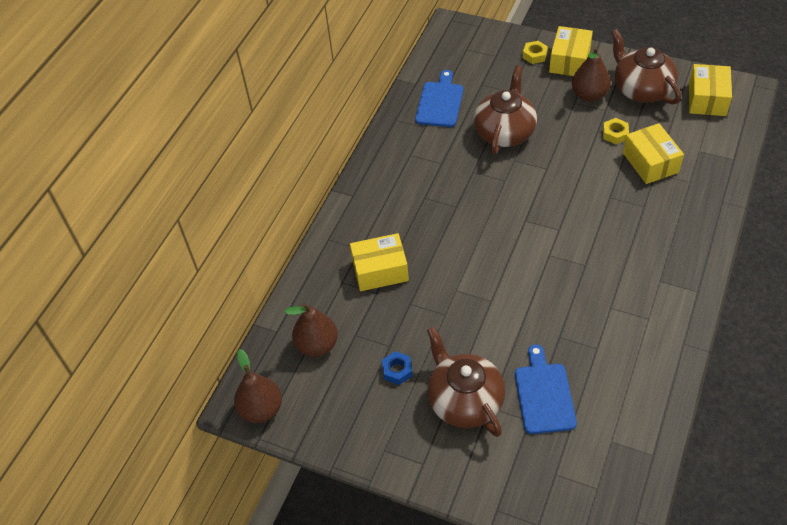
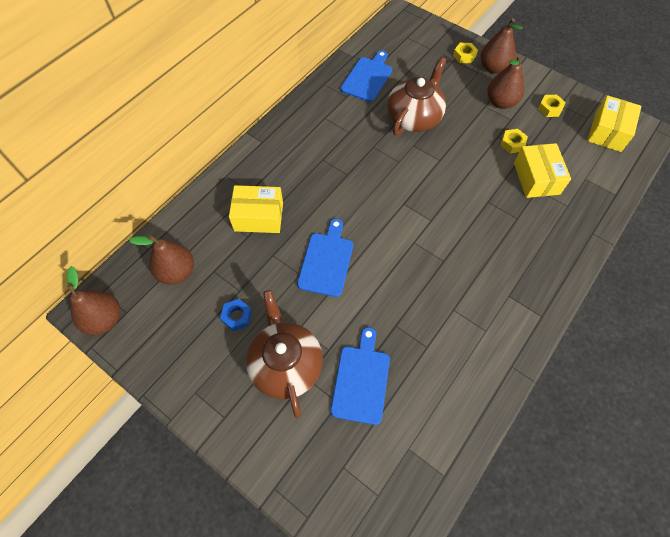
camera: 10 degrees right, 10 degrees up
(468, 295) = (326, 261): none -> blue cutting board
(569, 61) = (493, 68): yellow box -> brown pear
(641, 89) = (550, 108): brown teapot -> yellow nut

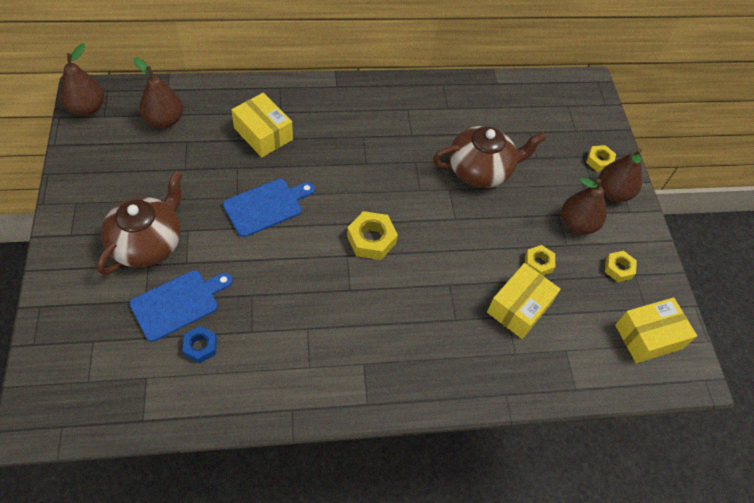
camera: 40 degrees right, 5 degrees down
(237, 316) = (161, 183): blue nut -> blue nut (200, 346)
(368, 78) = (485, 109): blue cutting board -> none
(414, 218) = (371, 239): none -> yellow nut

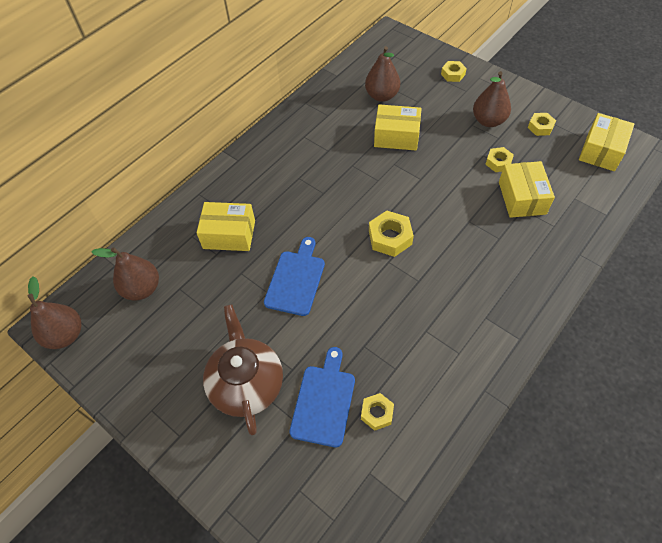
camera: 35 degrees left, 0 degrees up
(200, 346) = (377, 413): blue nut -> yellow nut
(480, 170) = (396, 136): brown teapot -> yellow box
(613, 192) = (482, 86): brown pear -> brown pear (382, 96)

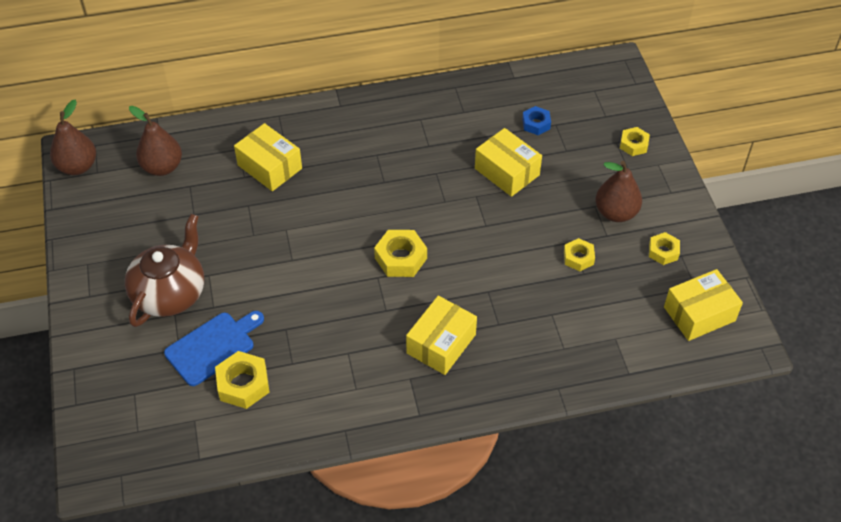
camera: 35 degrees right, 5 degrees down
(296, 280) = (286, 240): blue cutting board -> none
(377, 413) = (243, 384): yellow nut -> yellow nut, size x1.57
(382, 96) = (536, 124): brown pear -> blue nut
(522, 198) = (563, 304): yellow box -> yellow box (441, 344)

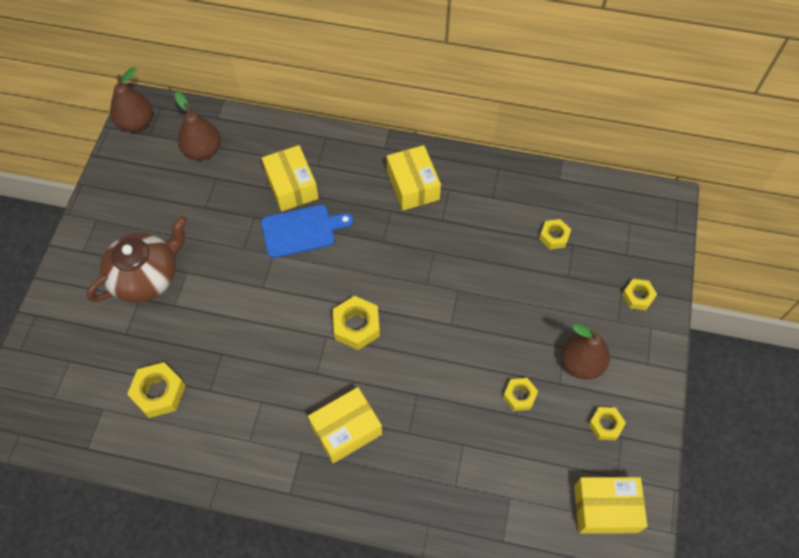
camera: 25 degrees right, 10 degrees up
(213, 347) = (153, 344): blue cutting board -> blue cutting board (302, 231)
(507, 172) = (500, 276): yellow box -> yellow box (413, 185)
(536, 124) = (554, 236): blue nut -> yellow nut

